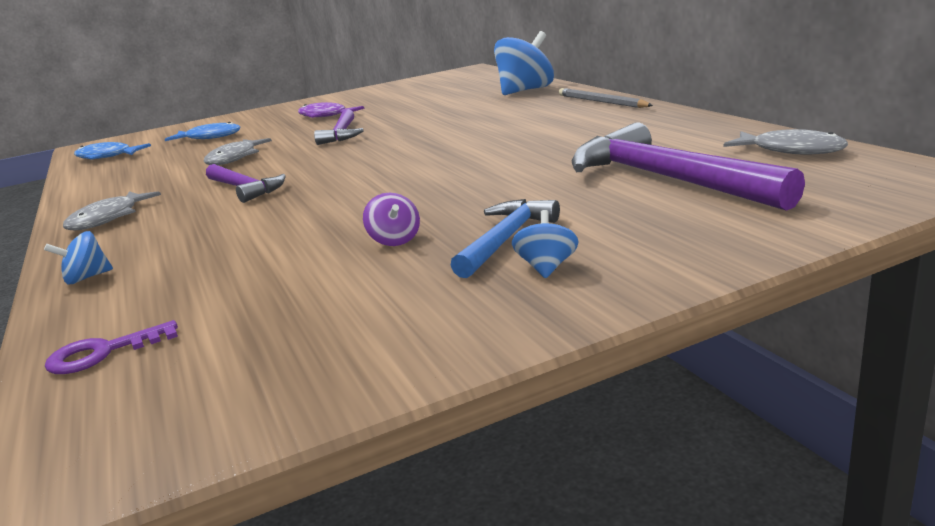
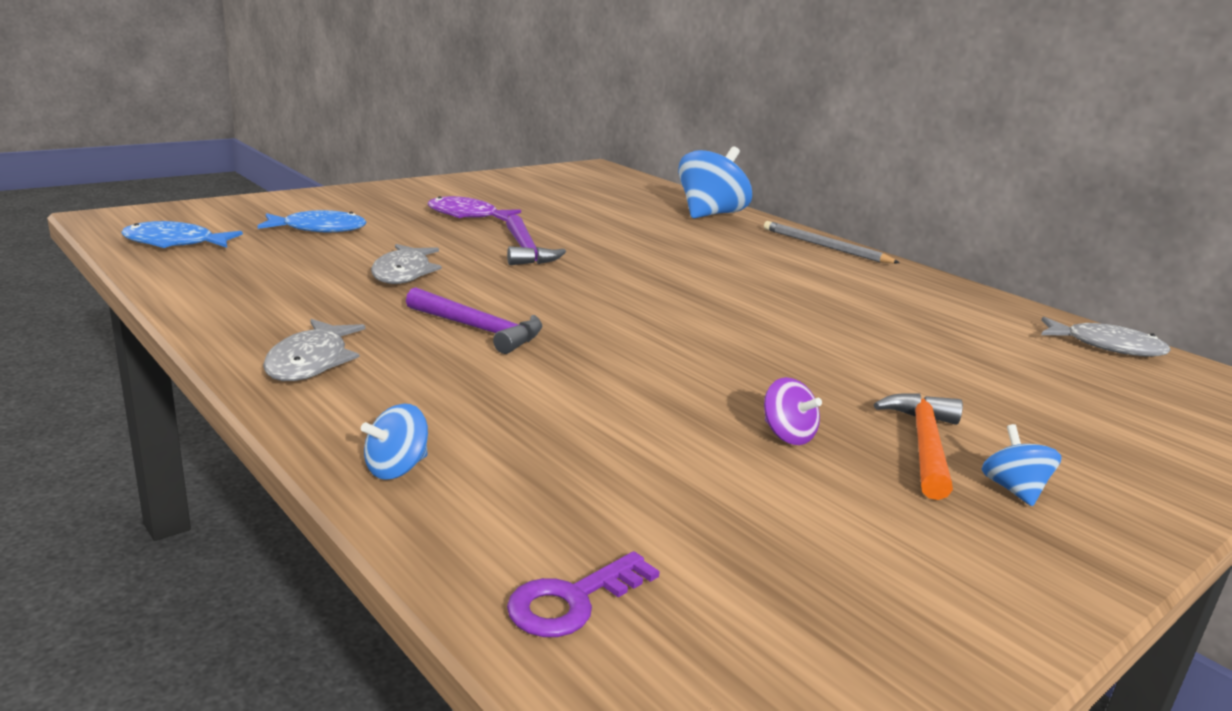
camera: 20 degrees left, 0 degrees up
(505, 240) = (924, 445): blue hammer -> orange hammer
(667, 179) = (1017, 373): purple hammer -> none

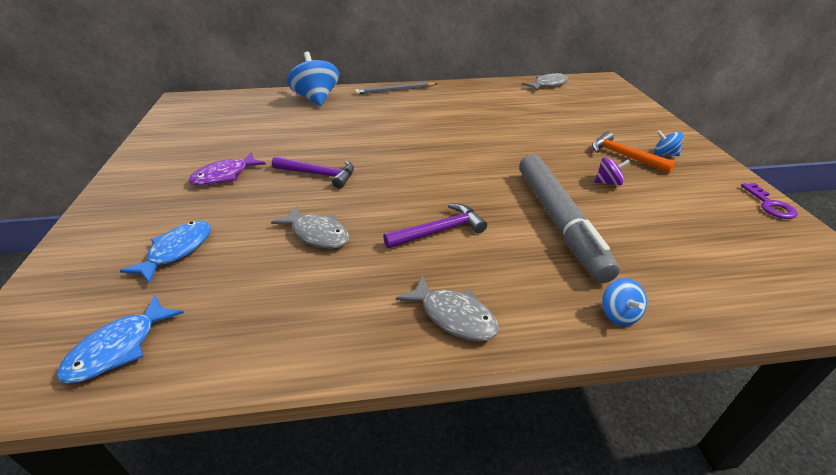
camera: 55 degrees left, 15 degrees up
(572, 601) = (752, 291): purple key -> purple key (770, 205)
(597, 403) = (558, 222): none -> grey marker

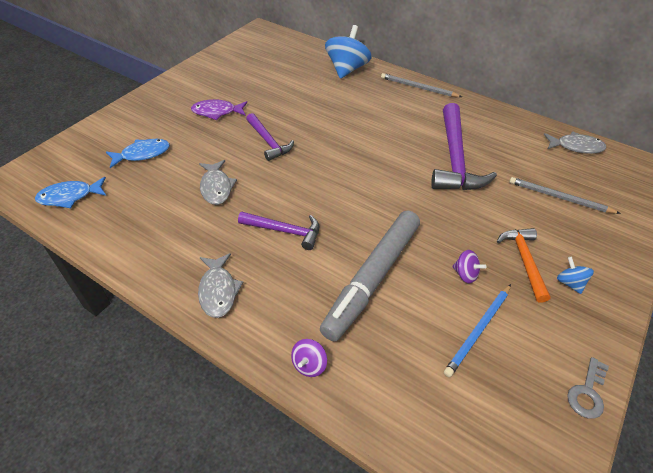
camera: 40 degrees right, 10 degrees up
(489, 120) = (455, 158): none -> purple hammer
(583, 113) = (559, 197): none -> grey pencil
(618, 314) = (309, 365): blue spinning top -> purple spinning top
(670, 210) = (478, 330): none -> blue pencil
(770, 205) = (587, 392): purple key -> grey key

